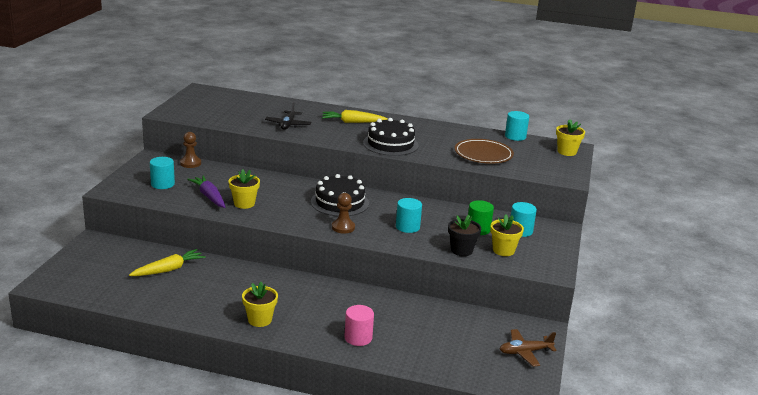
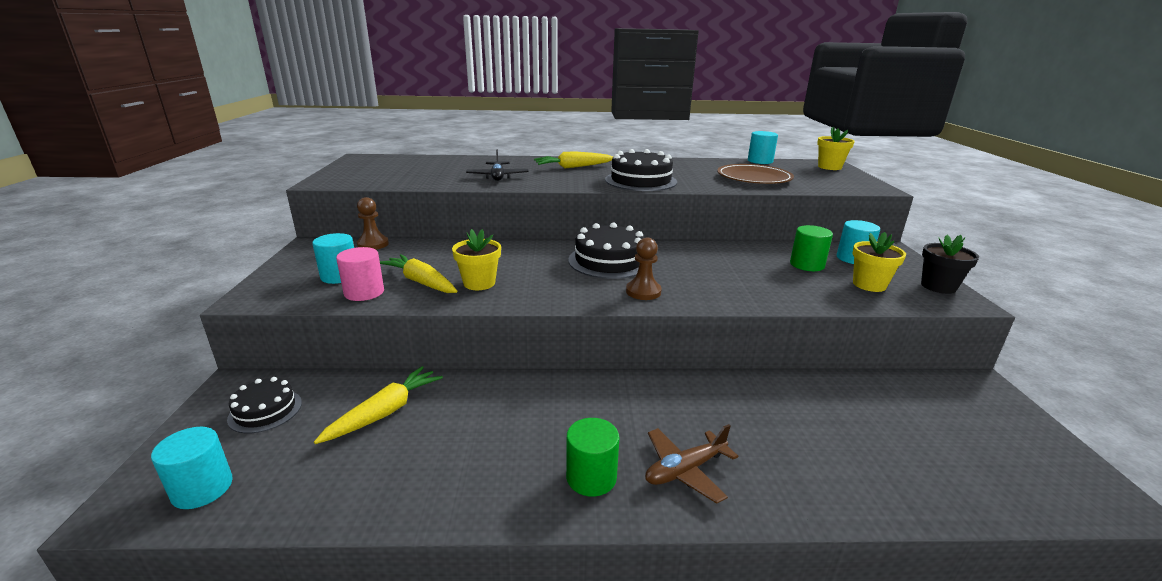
camera: 15 degrees left, 0 degrees up
(107, 256) = (265, 410): none -> black cake
(209, 197) = (421, 282): purple carrot -> yellow carrot
(260, 320) = (591, 477): yellow flower pot -> green cylinder
(358, 338) = (773, 470): pink cylinder -> pink cylinder (364, 292)
(407, 227) = (723, 276): turquoise cylinder -> turquoise cylinder (202, 488)
(461, 250) = (823, 294): black flower pot -> black flower pot (938, 286)
(525, 352) = (1011, 429): brown plane -> brown plane (685, 470)

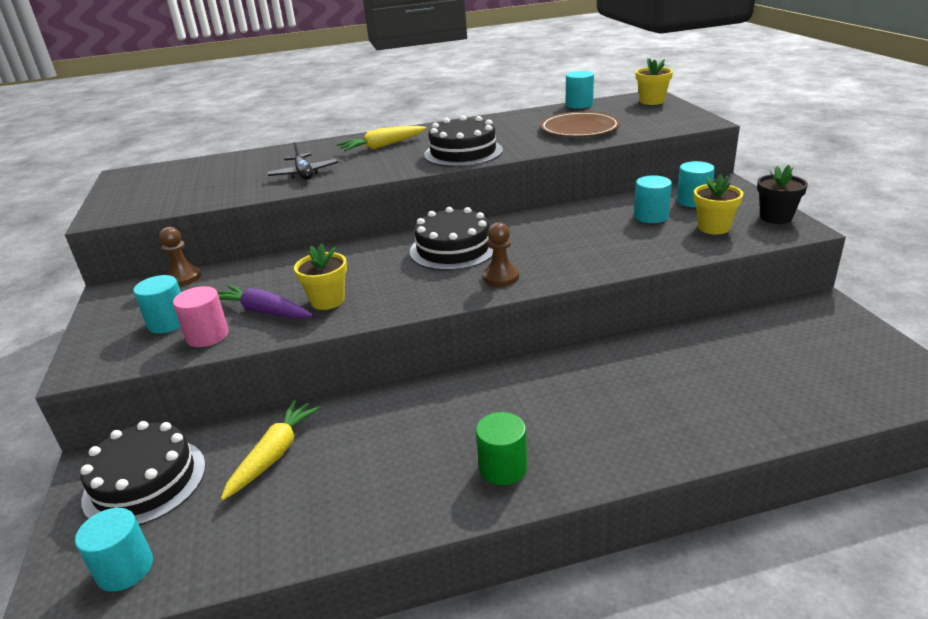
camera: 10 degrees left, 5 degrees up
(265, 410) = (145, 482): black cake -> black cake, size x1.67
(421, 282) = (264, 312): yellow carrot -> purple carrot
(685, 470) = (585, 442): brown plane -> none
(807, 265) = (651, 216): green cylinder -> turquoise cylinder

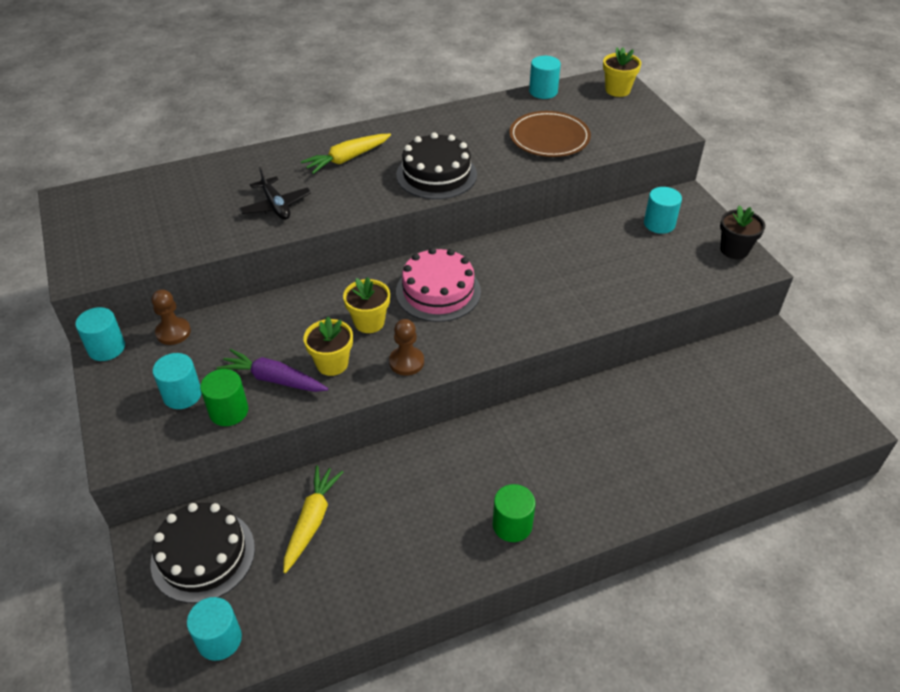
camera: 10 degrees left, 15 degrees up
(207, 336) = (228, 411): pink cylinder -> green cylinder
(453, 249) = (438, 291): black cake -> pink cake
(500, 277) = (491, 331): brown pawn -> brown pawn (406, 362)
(651, 216) = (621, 246): turquoise cylinder -> turquoise cylinder (106, 348)
(713, 227) = (679, 263): yellow flower pot -> yellow flower pot (369, 322)

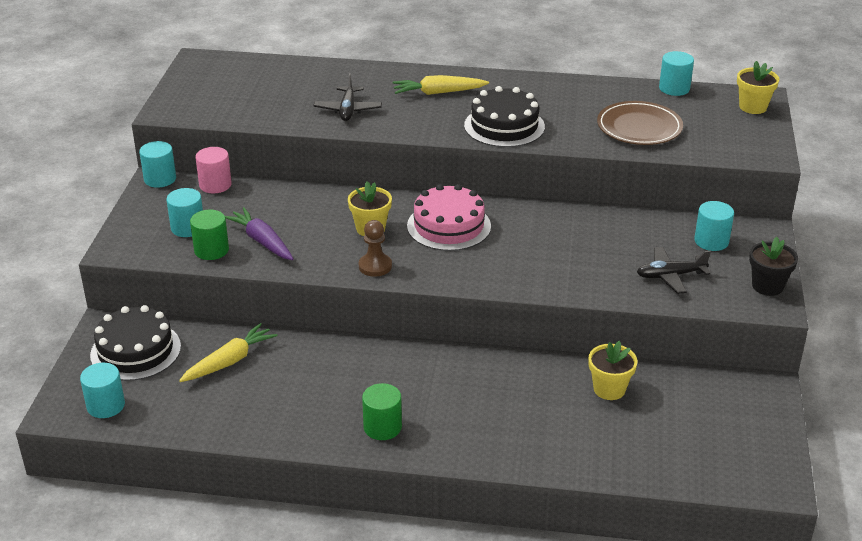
camera: 30 degrees right, 10 degrees down
(173, 332) = (215, 185): brown pawn -> pink cylinder
(332, 363) = (315, 246): yellow flower pot -> yellow flower pot (609, 389)
(657, 269) = (670, 276): none -> black plane

